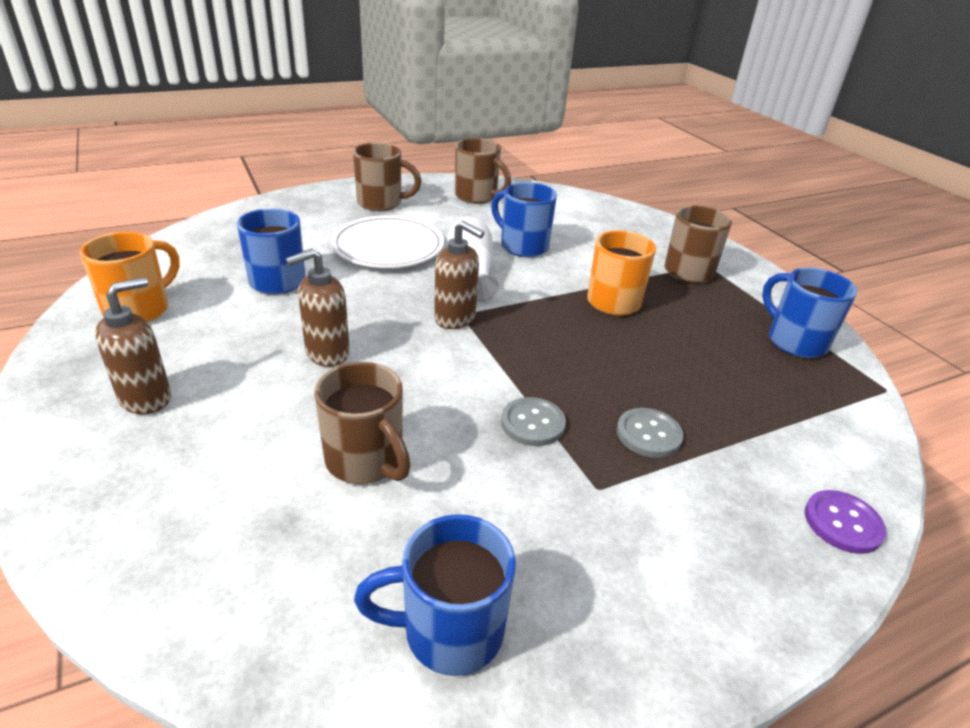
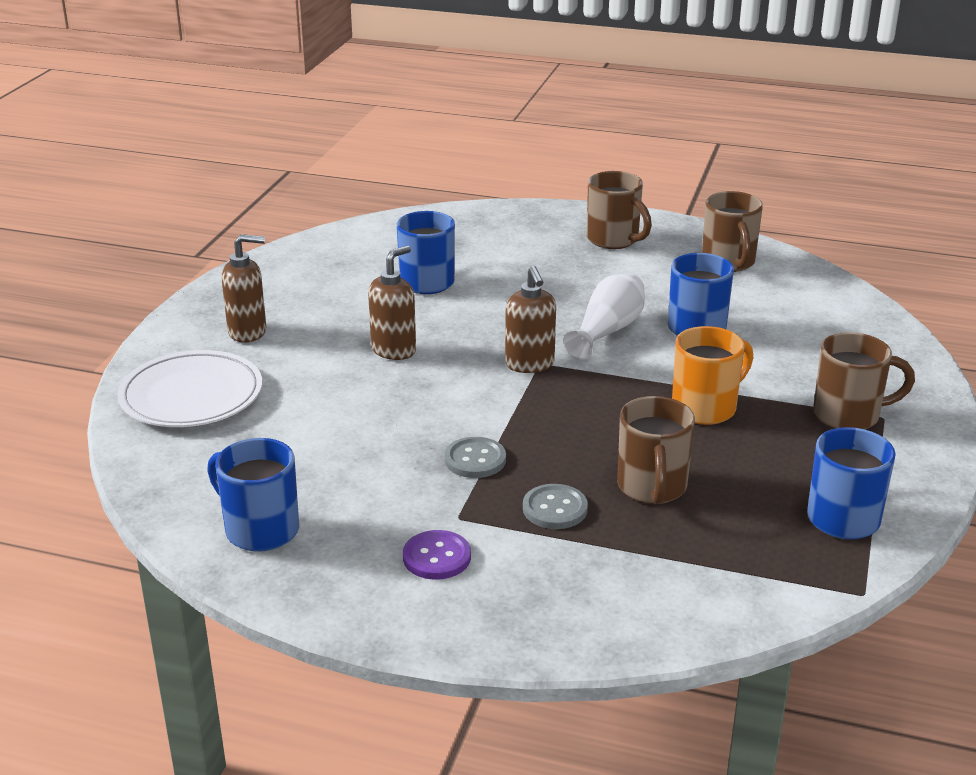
camera: 45 degrees right, 5 degrees down
(140, 310) = (307, 270): orange mug -> none
(327, 353) = (394, 350): brown soap dispenser -> brown soap dispenser turned 120 degrees clockwise
(366, 461) = (329, 427): brown mug -> brown mug (652, 488)
(388, 247) = (559, 284): white plate -> white plate (191, 396)
(843, 523) = (611, 632): purple button -> purple button (437, 557)

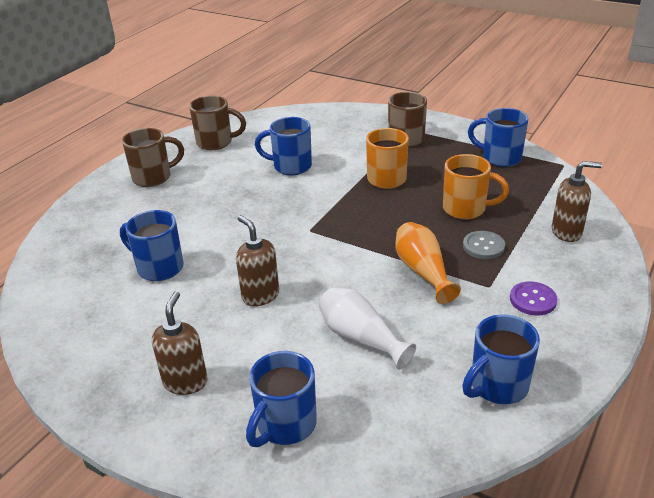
camera: 75 degrees left, 5 degrees up
(191, 396) = (285, 425): white plate -> blue mug
(475, 460) = (423, 272): grey button -> orange vase
(530, 364) = (309, 234): brown soap dispenser -> brown soap dispenser (567, 232)
(607, 331) = (279, 198): white vase -> white vase (361, 338)
(652, 488) = (466, 209): brown mug -> orange mug

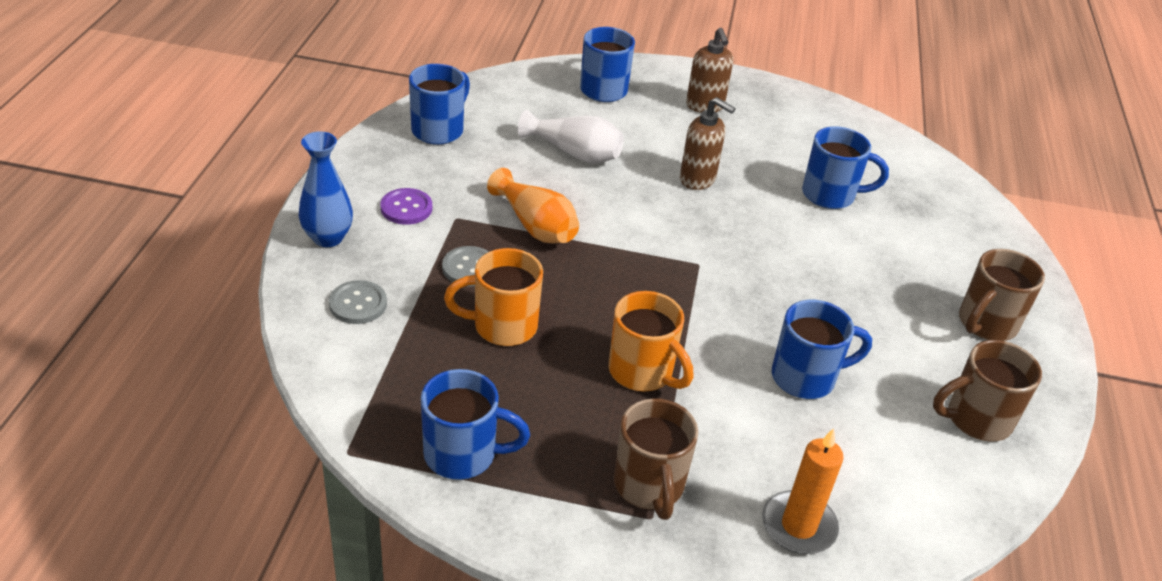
camera: 155 degrees right, 5 degrees up
(343, 121) = (798, 526): none -> orange candle
(567, 232) = (358, 304): brown soap dispenser -> grey button
(599, 282) = (328, 238): none -> blue vase

